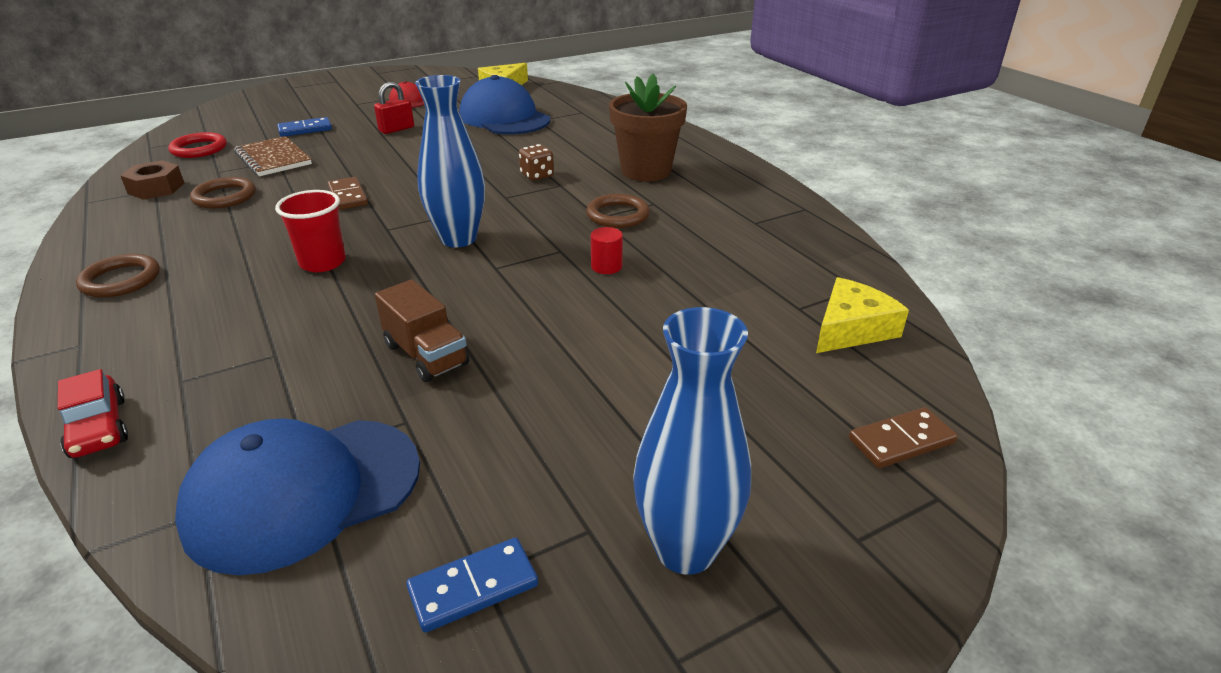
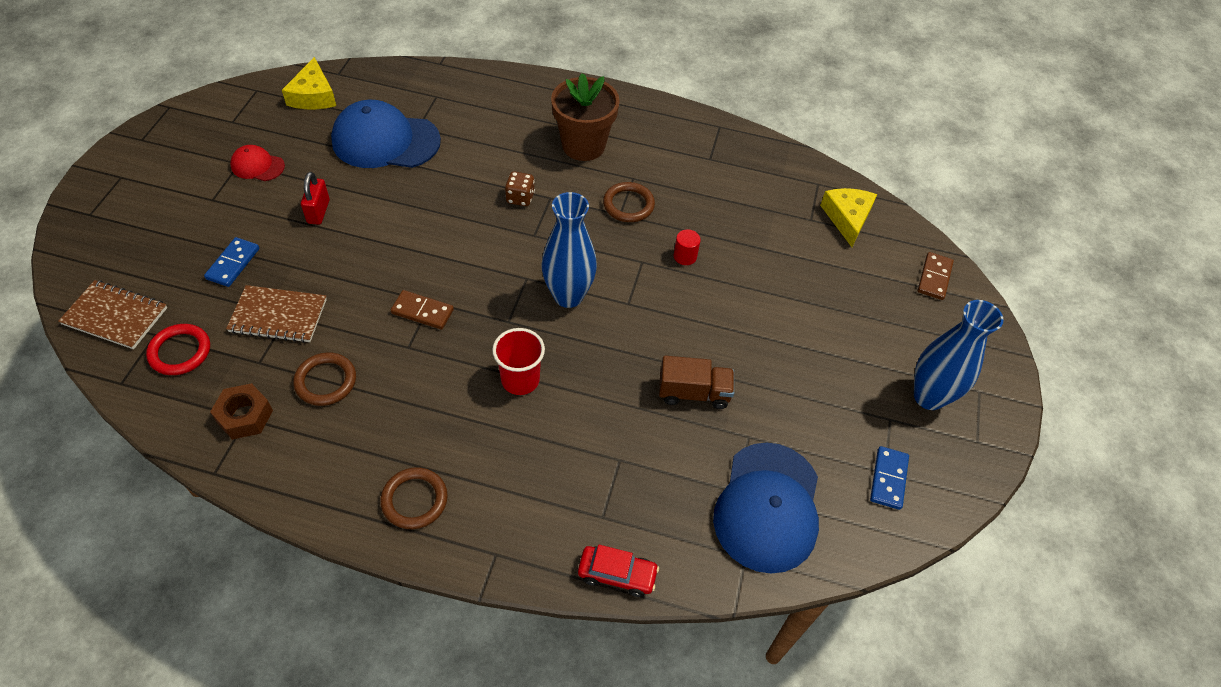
camera: 50 degrees left, 20 degrees up
(210, 123) = (115, 316): none -> brown notebook

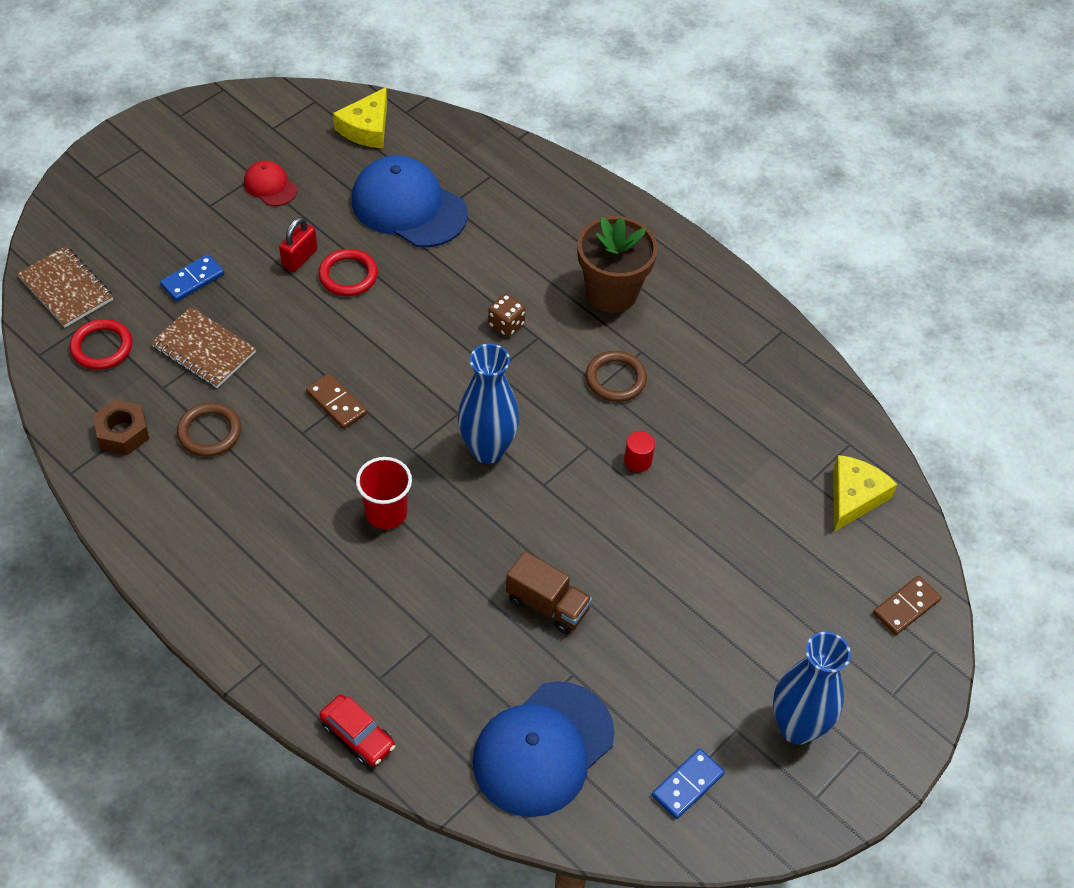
camera: 30 degrees right, 0 degrees up
(368, 209) = (348, 275): none -> red ring
(414, 500) = (222, 579): brown ring -> none

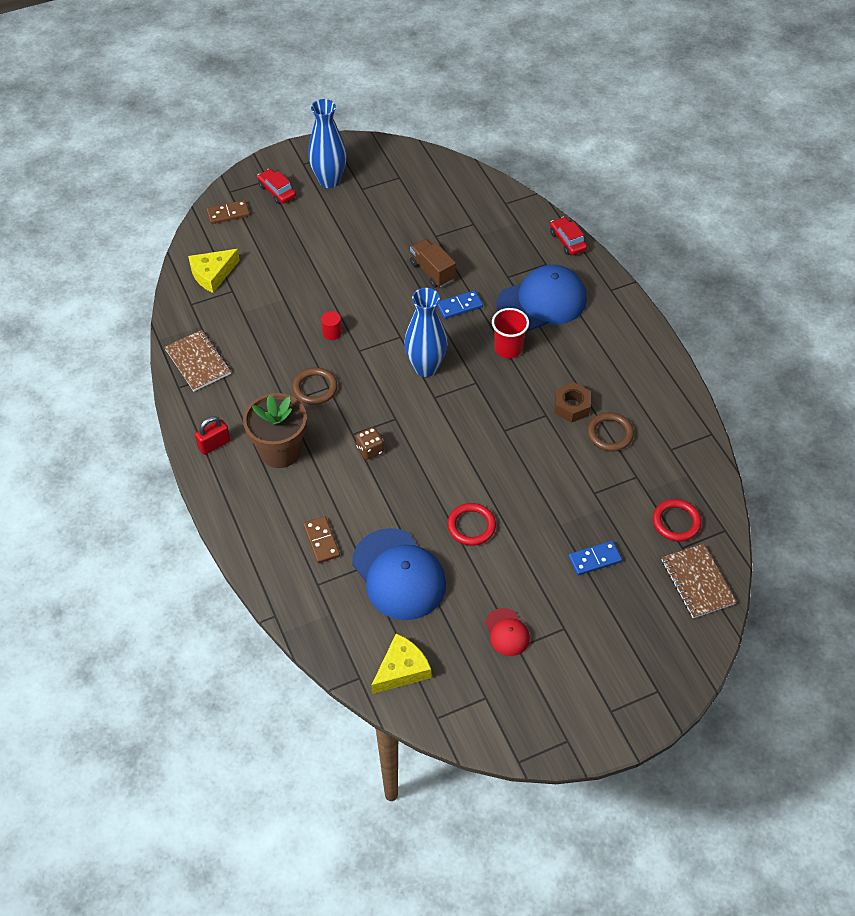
camera: 155 degrees left, 0 degrees up
(123, 433) = (671, 451): brown nut -> brown nut (571, 406)
(204, 349) = (599, 497): brown notebook -> brown notebook (198, 362)
(299, 258) = (504, 553): red padlock -> red padlock (214, 444)
(336, 403) = (515, 428): brown domino -> brown domino (321, 541)
(543, 749) = (469, 208): blue cap -> blue cap (542, 302)
(687, 785) = (402, 174): blue domino -> blue domino (459, 306)
(863, 675) = (277, 191): none -> red car

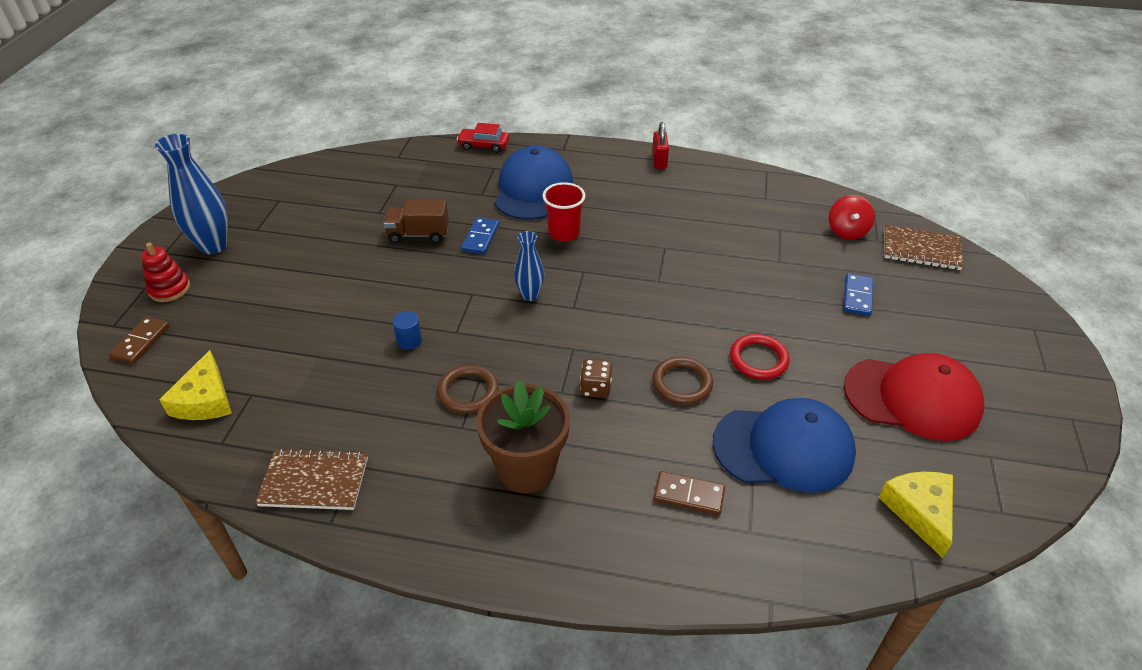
camera: 55 degrees left, 10 degrees down
(214, 444) = (456, 531): red padlock -> red padlock (659, 161)
(277, 191) = (169, 289): red car -> red stacking toy
(332, 333) = (409, 340): red cylinder -> blue cylinder
(425, 367) = (530, 295): blue vase -> blue vase, size x0.58
(507, 632) = (912, 398): red cap -> red cap, size x2.07
(571, 406) = (669, 228): brown nut -> none
(610, 434) = (719, 221): brown ring -> brown ring (682, 383)
(676, 522) = (847, 231): red ring -> red spinning top

